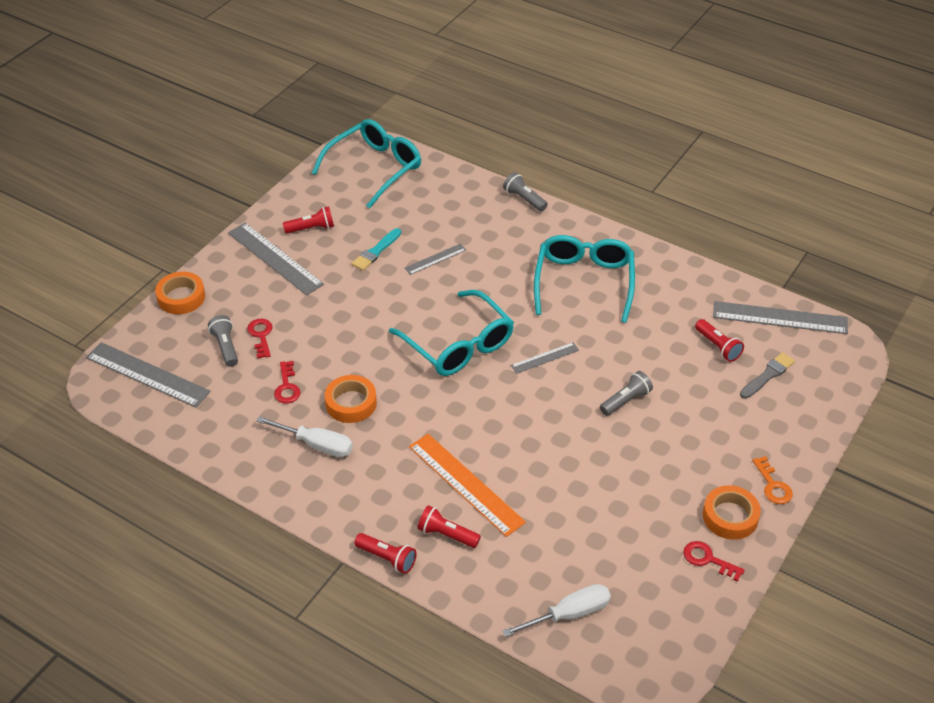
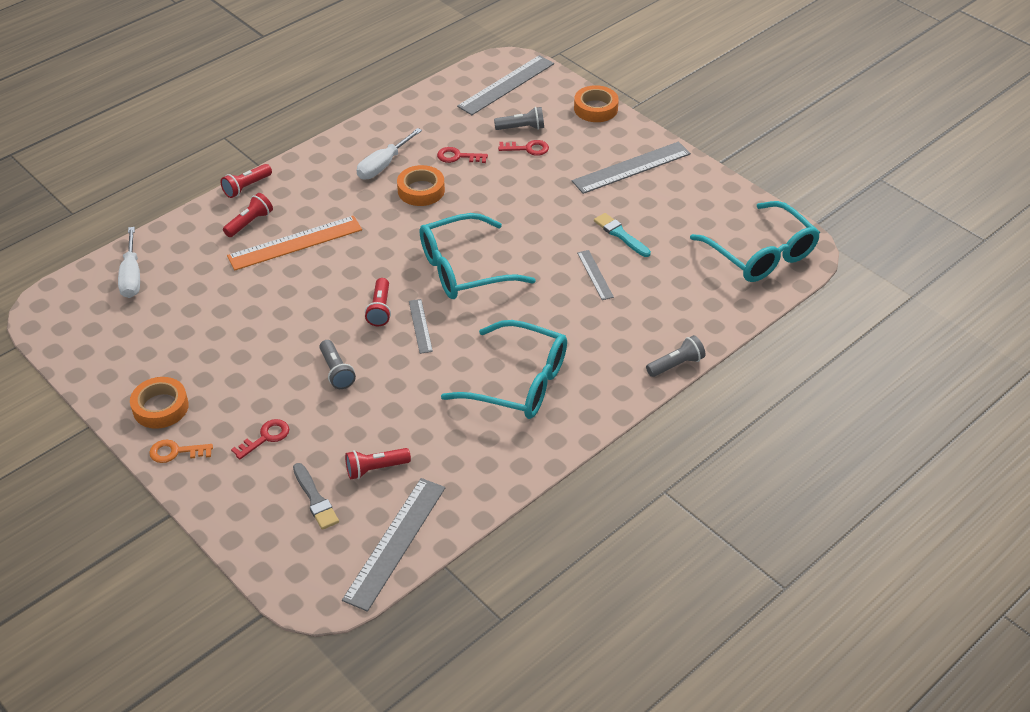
camera: 105 degrees right, 0 degrees up
(311, 228) = (670, 196): red flashlight -> red flashlight (380, 309)
(708, 560) = (126, 377): red key -> red key (265, 438)

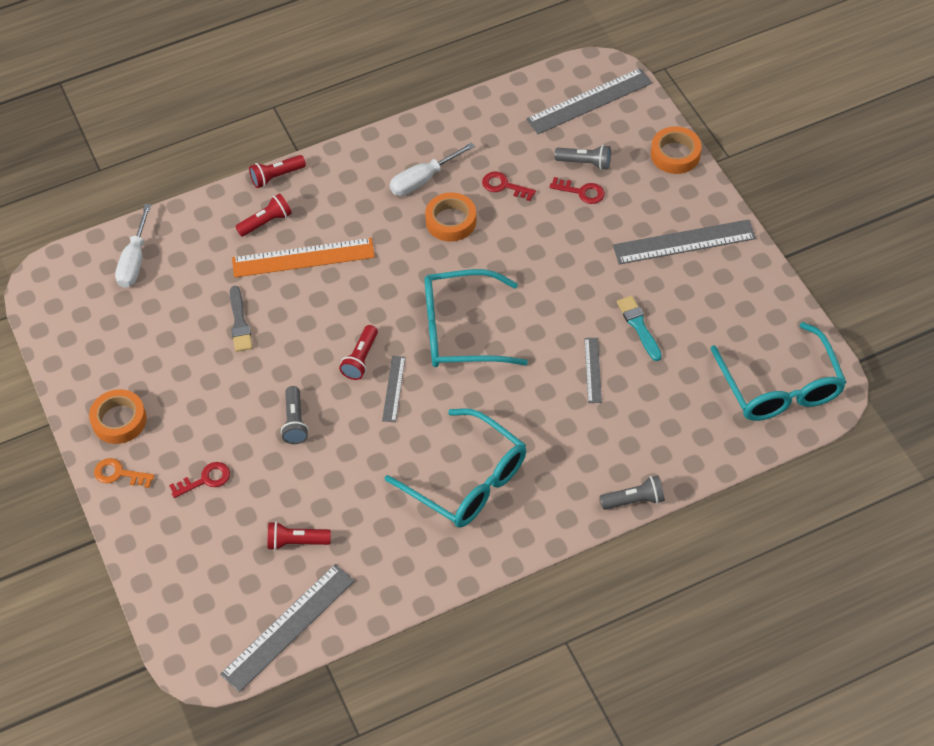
camera: 20 degrees right, 10 degrees up
(315, 499) = (230, 560): grey brush -> grey brush (239, 322)

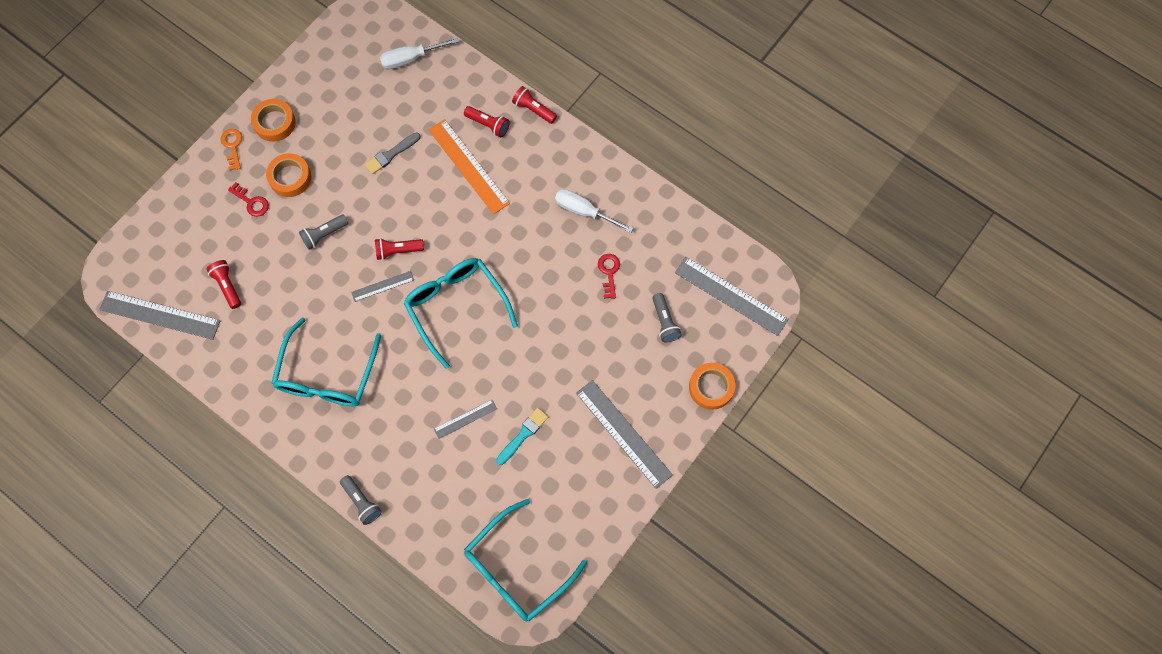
camera: 60 degrees right, 15 degrees up
(451, 221) = (555, 251): orange tape -> orange tape (290, 177)
(581, 192) = (633, 332): red key -> none

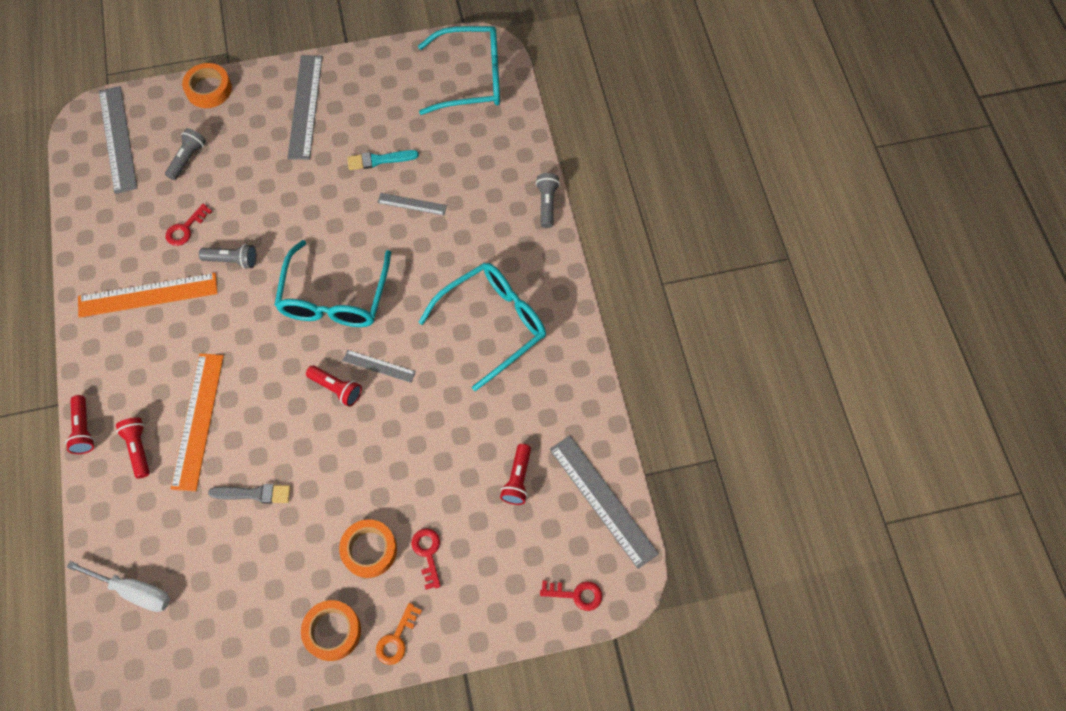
camera: 140 degrees left, 5 degrees down
(138, 247) = (576, 594): none -> red key
(324, 234) = (387, 459): grey flashlight -> grey flashlight (232, 260)
(584, 211) = (148, 295): white screwdriver -> orange ruler

